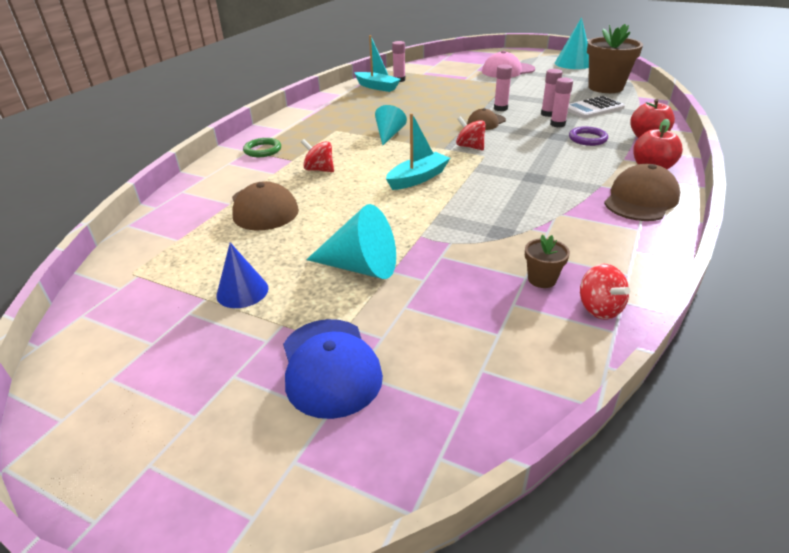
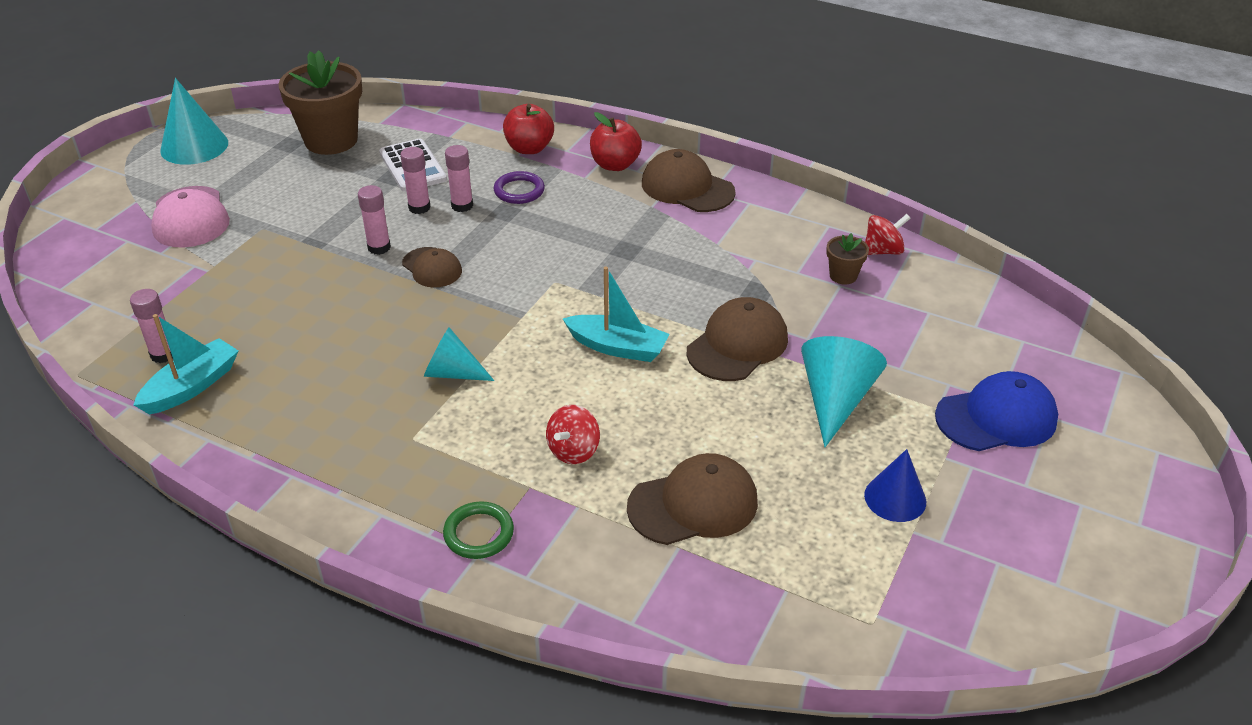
camera: 90 degrees left, 5 degrees up
(418, 178) = (617, 347): turquoise boat -> turquoise boat turned 150 degrees clockwise
(427, 223) = (737, 345): none -> brown cap
(470, 147) = (521, 292): red spinning top -> none

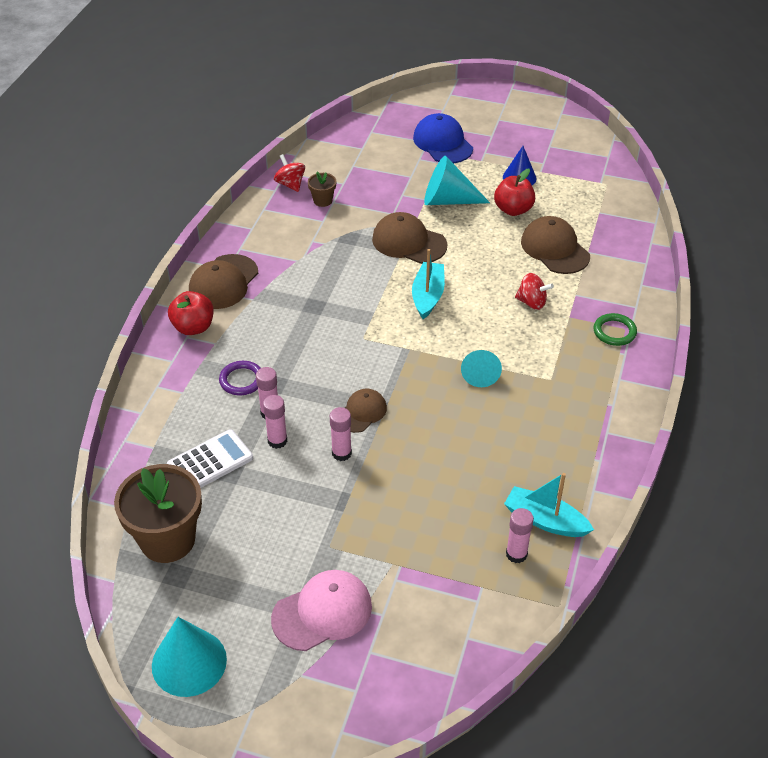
camera: 100 degrees left, 5 degrees up
(529, 148) = (171, 386): red apple -> red apple (513, 210)

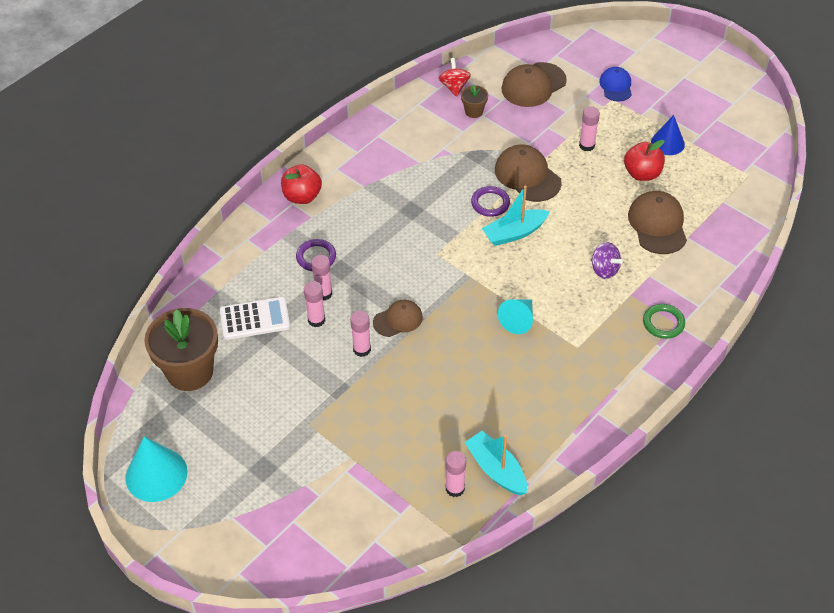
camera: 25 degrees right, 5 degrees up
(223, 282) = (348, 163): brown cap -> brown cap (533, 85)
(322, 612) = (274, 475): pink cap -> none
(388, 277) = (490, 203): none -> purple ring
(428, 296) = (514, 233): turquoise boat -> turquoise boat turned 150 degrees counterclockwise
(443, 143) = (616, 86): blue cap -> blue cap, size x0.63
(448, 200) = (587, 145): turquoise cone -> pink glue stick
(532, 302) = (604, 270): red spinning top -> purple spinning top

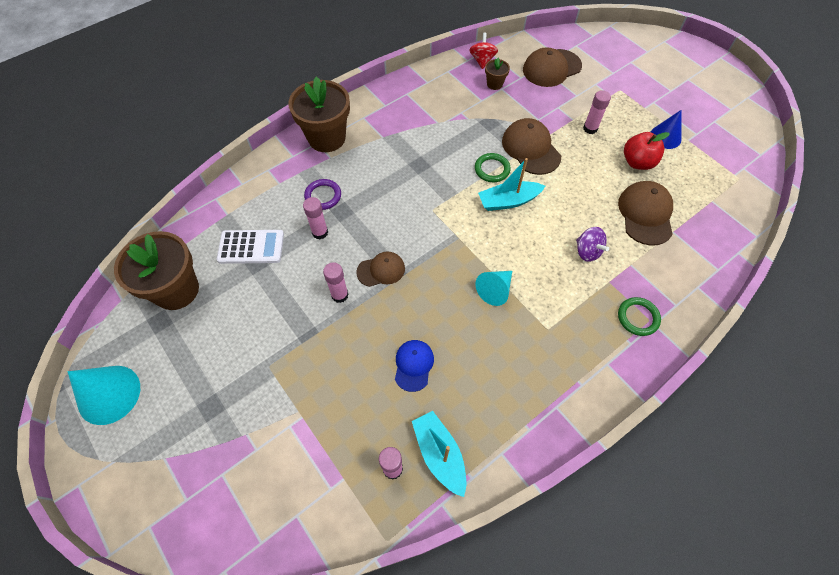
camera: 10 degrees right, 10 degrees up
(302, 196) = (327, 138): red apple -> brown flower pot
(316, 320) = (306, 258): pink glue stick -> none
(490, 203) = (492, 169): purple ring -> green ring
(616, 86) = (625, 79): blue cap -> blue cap (413, 365)

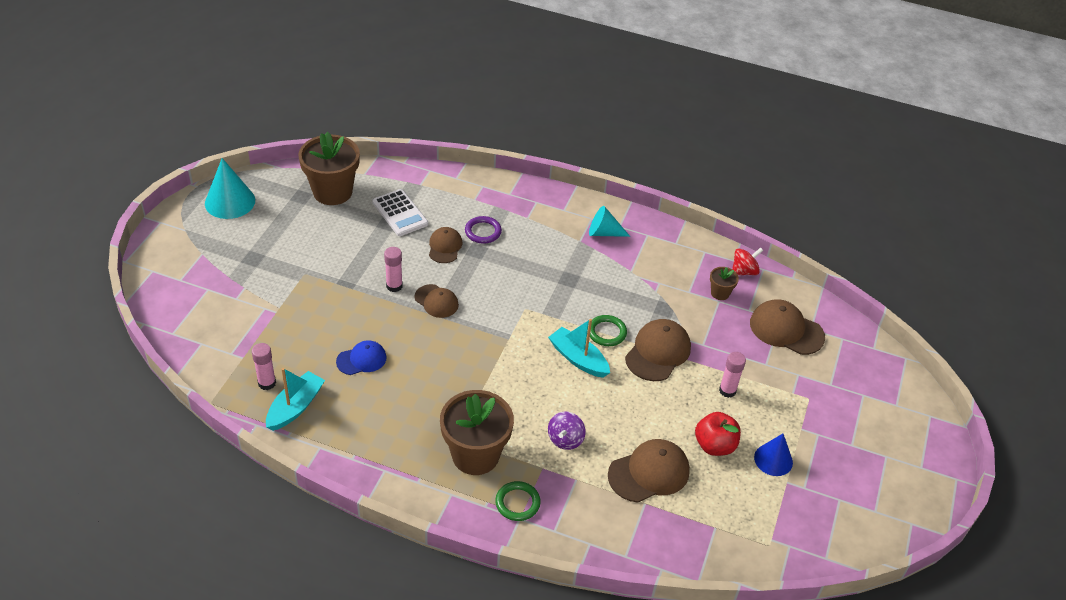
camera: 55 degrees right, 15 degrees down
(320, 232) = (445, 247): pink glue stick -> brown cap
(327, 138) = (547, 205): brown flower pot -> brown flower pot (475, 455)
(495, 290) = (471, 385): turquoise cone -> turquoise cone (603, 232)

